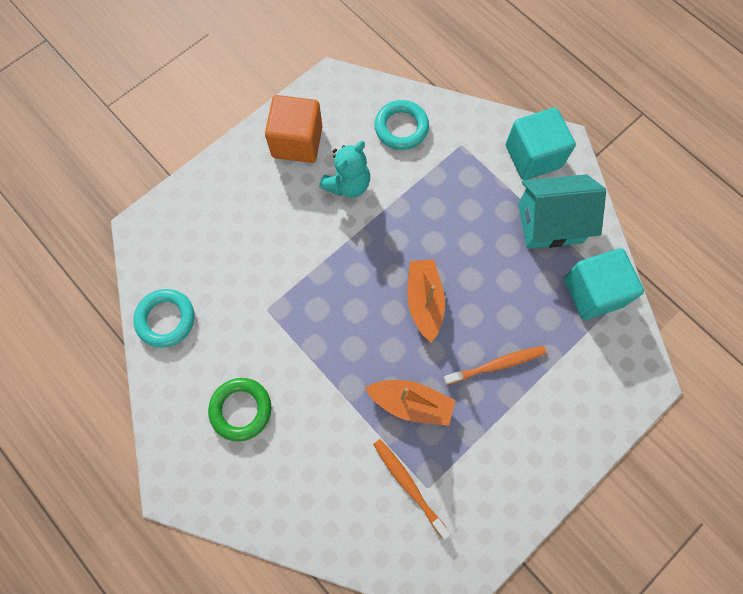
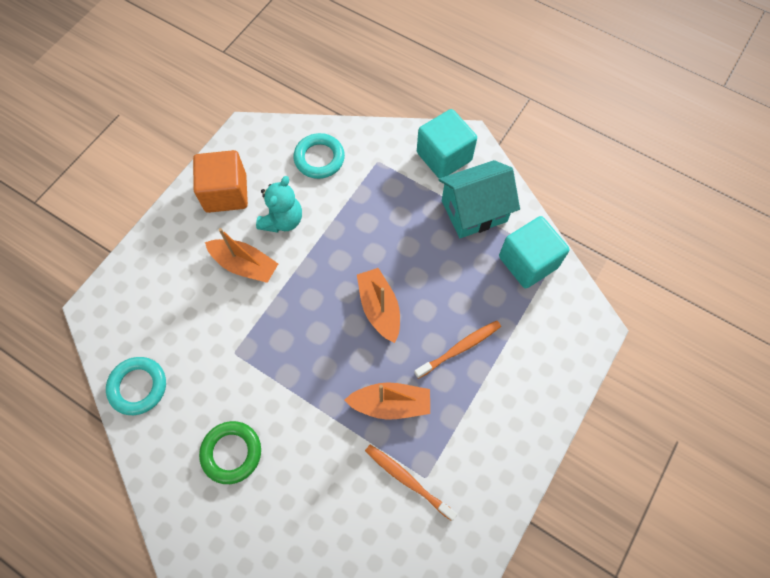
camera: 15 degrees left, 5 degrees down
(298, 222) = (244, 265): none -> orange boat

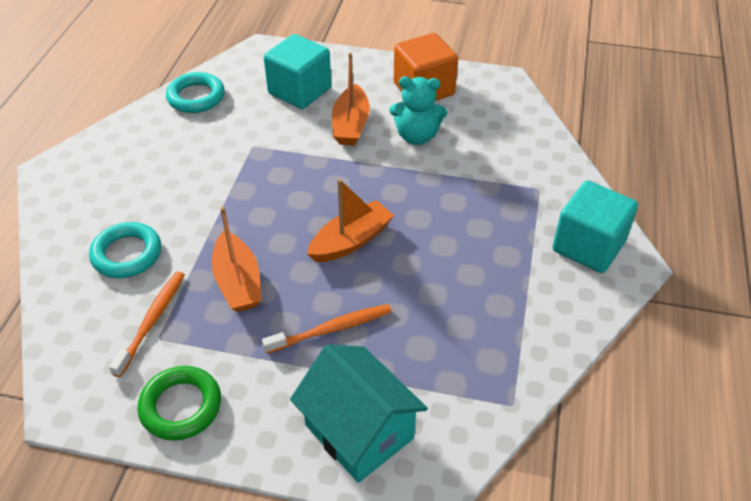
camera: 70 degrees right, 20 degrees down
(231, 453) = (148, 175): green ring -> green ring (181, 406)
(319, 158) = (509, 141): turquoise ring -> turquoise ring (127, 254)
(460, 348) = (332, 329): orange toothbrush -> orange toothbrush turned 60 degrees counterclockwise
(474, 211) = (530, 296): turquoise house -> turquoise house (359, 431)
(528, 262) = (488, 373): turquoise cube -> turquoise cube (299, 91)

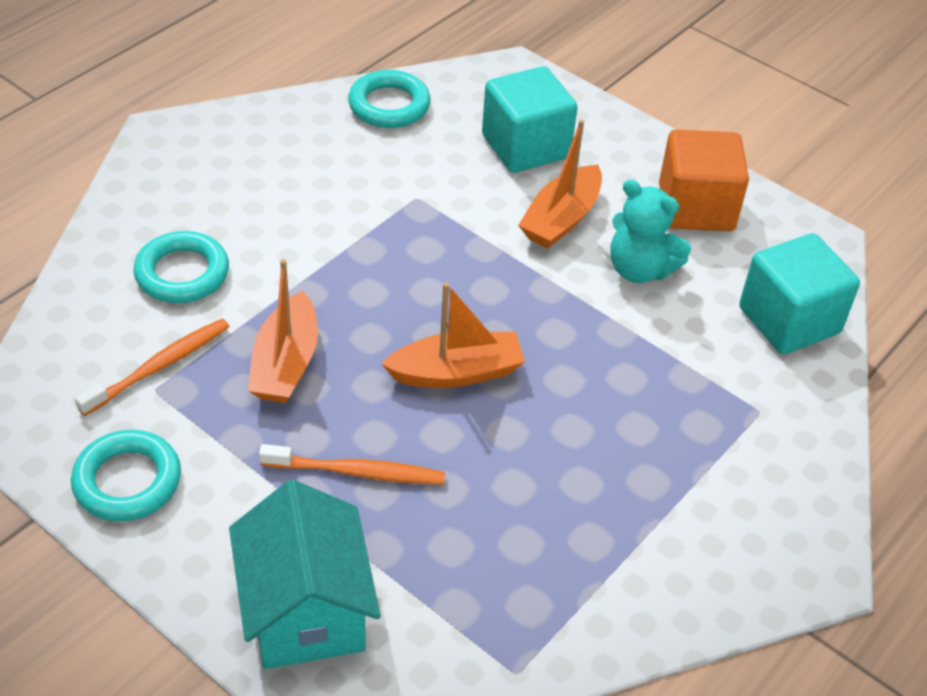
camera: 25 degrees right, 0 degrees up
(181, 406) = (127, 481): green ring -> turquoise ring
(588, 246) = (772, 519): turquoise cube -> turquoise cube (789, 320)

